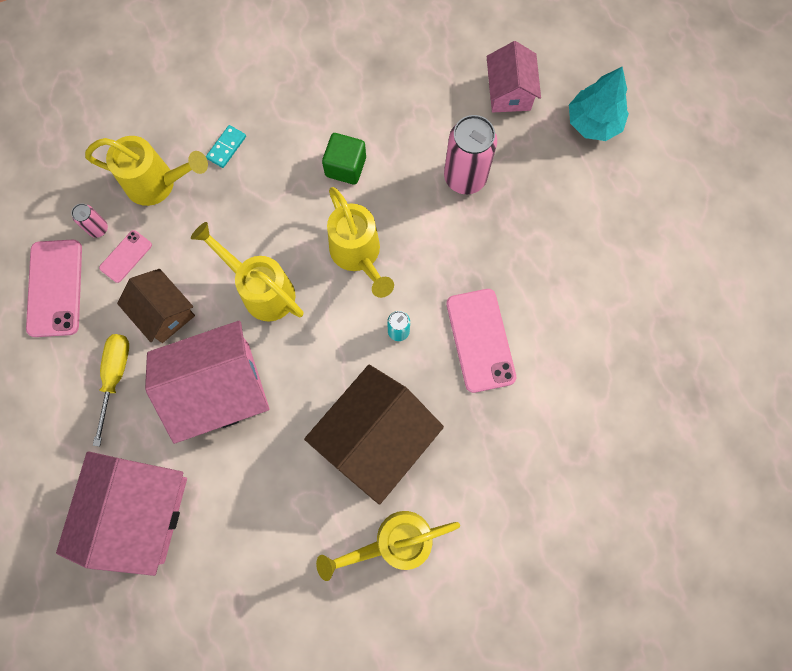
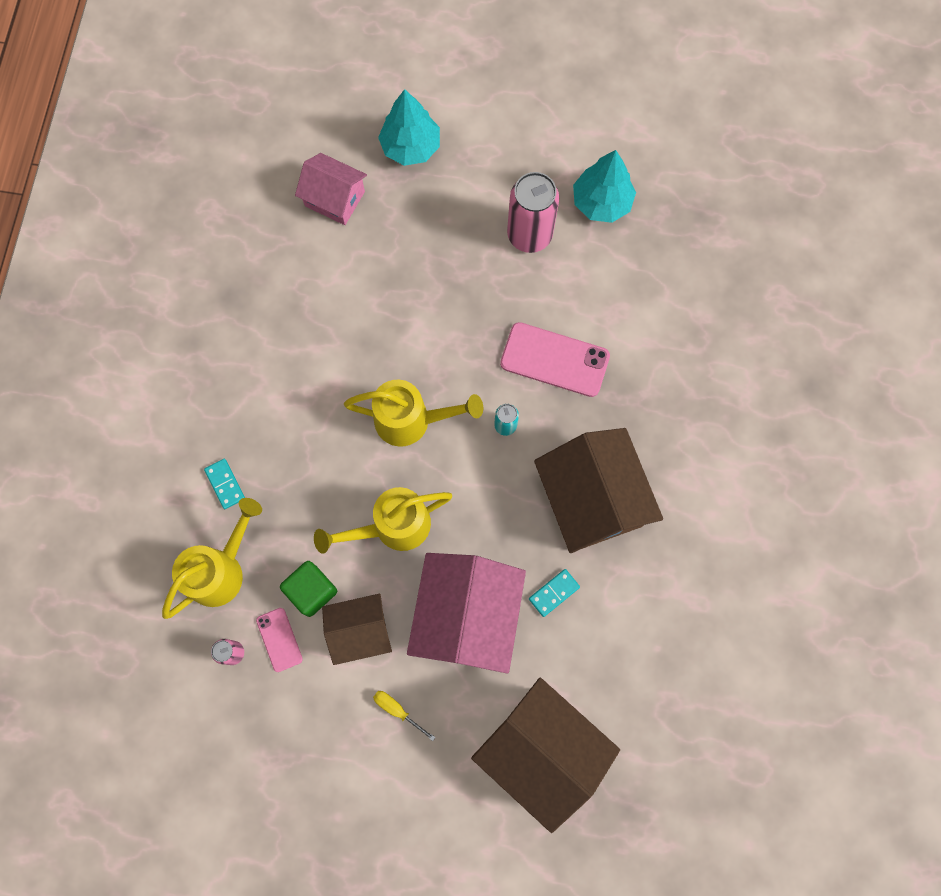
camera: 60 degrees left, 0 degrees up
(55, 288) = (270, 726): pink phone -> none
(115, 377) = (397, 710): yellow screwdriver -> yellow screwdriver, size x0.60
(139, 512) = (541, 750): pink house -> brown house
(277, 450) = (554, 593): none -> turquoise domino
(345, 167) = (316, 384): green cube -> green cube (312, 590)
(394, 542) = (692, 534): yellow watering can -> none
(465, 177) = (394, 285): pink can -> pink can (529, 235)
(648, 301) = (601, 202): none -> turquoise tree

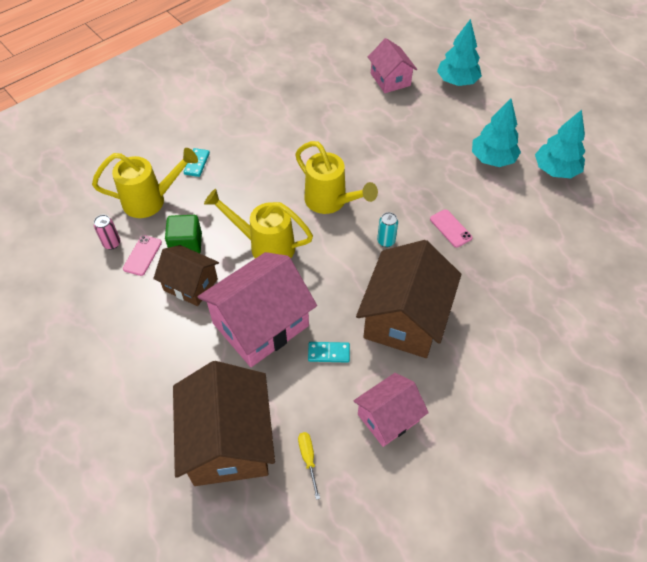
camera: 40 degrees right, 20 degrees down
(397, 710) = (166, 343): yellow screwdriver -> yellow screwdriver (308, 459)
(529, 235) = (492, 159): pink can -> turquoise tree
(554, 360) = (450, 228): pink phone -> pink phone, size x0.54
(655, 612) = (388, 417): none -> pink house

